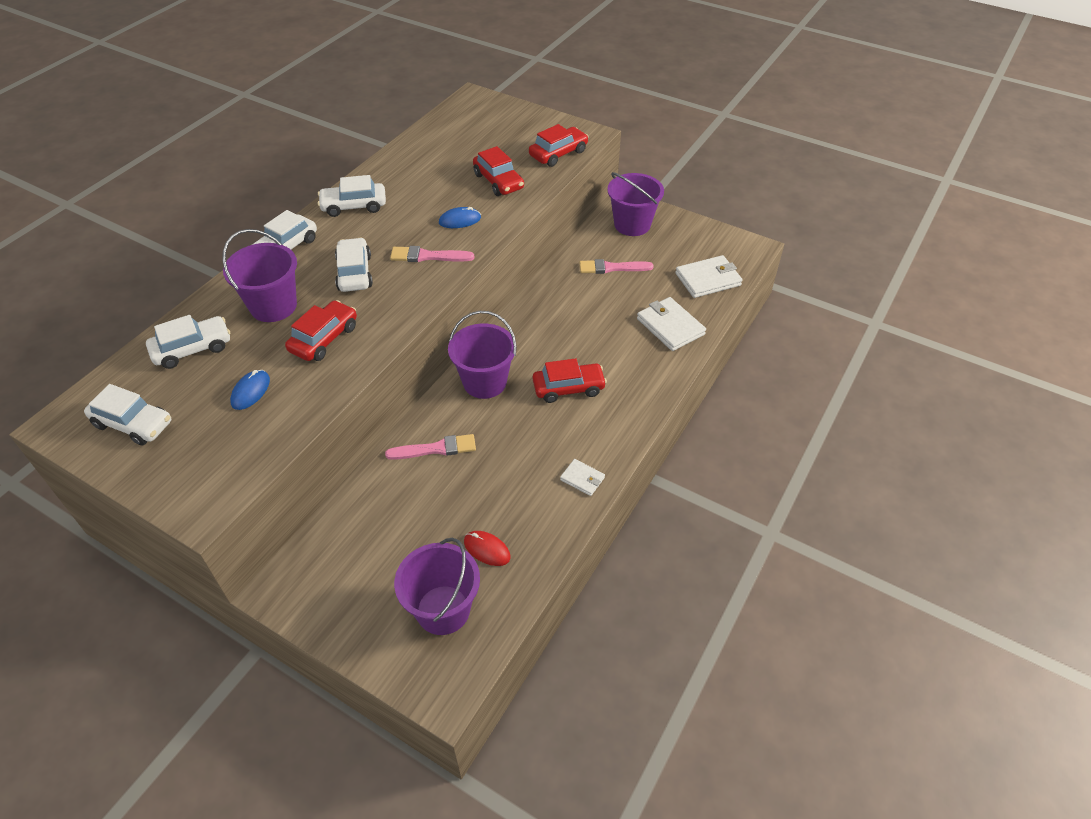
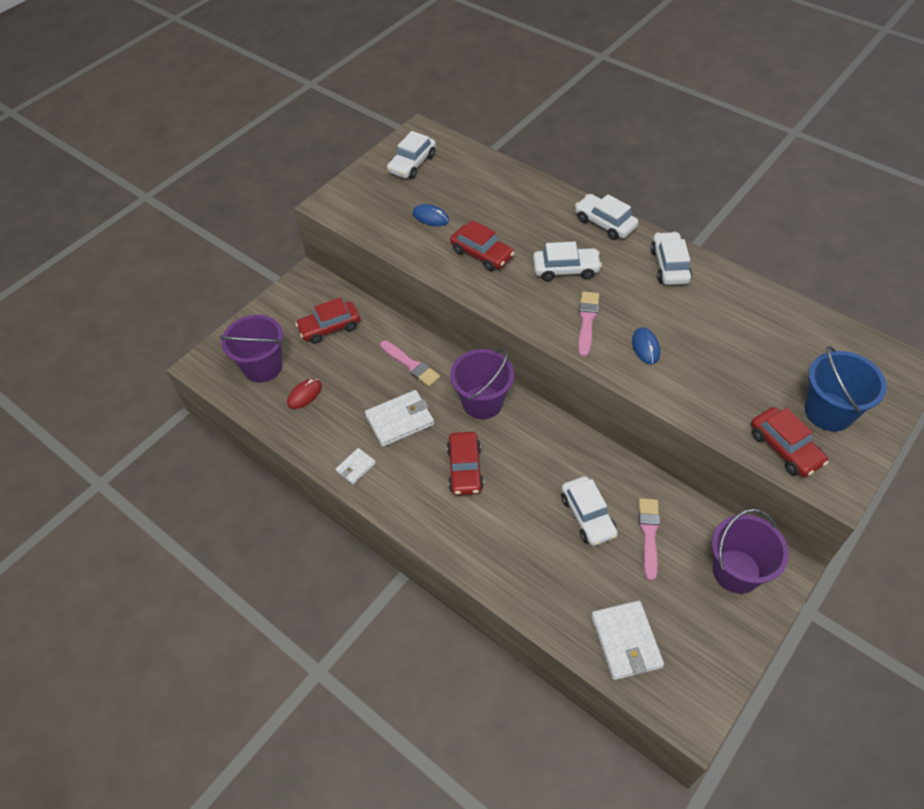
camera: 100 degrees right, 5 degrees up
(192, 349) = (482, 182): white car -> white car (588, 516)
(273, 306) = (526, 221): purple bucket -> none
(436, 449) = (411, 365): pink brush -> pink brush turned 45 degrees counterclockwise
(498, 181) = (719, 384): red car -> red car (330, 327)
(520, 133) = (828, 412): none -> blue bucket
(670, 326) = (544, 579): white wallet -> white wallet (400, 420)

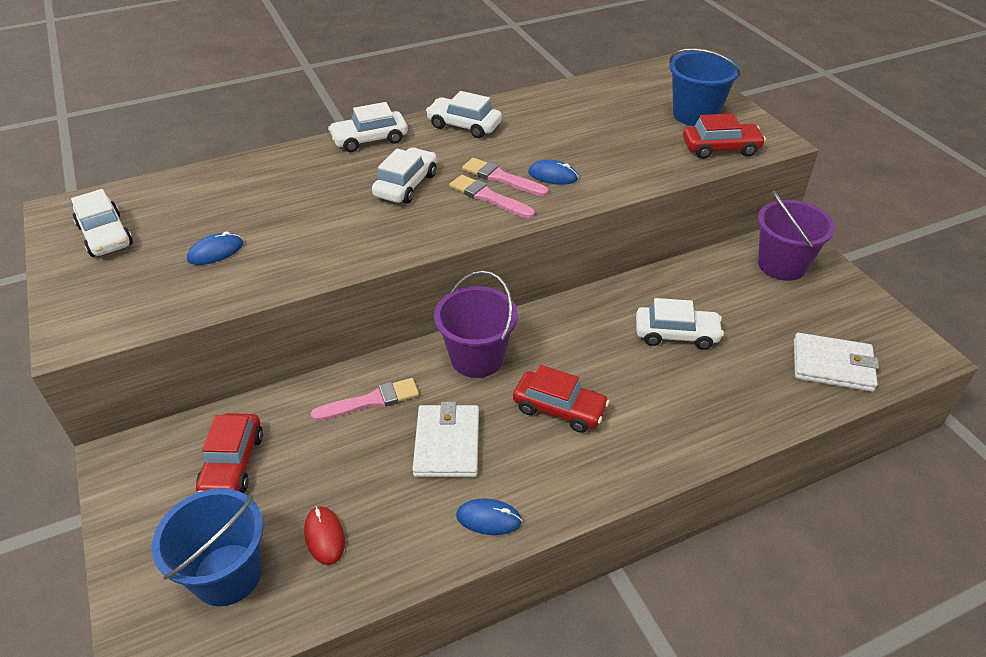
camera: 65 degrees left, 10 degrees down
(262, 366) = (227, 574): purple bucket -> blue bucket
(355, 467) = (489, 518): white wallet -> blue mouse
(482, 254) = (321, 233): red car -> none
(649, 534) = (718, 301): pink brush -> pink brush (501, 178)

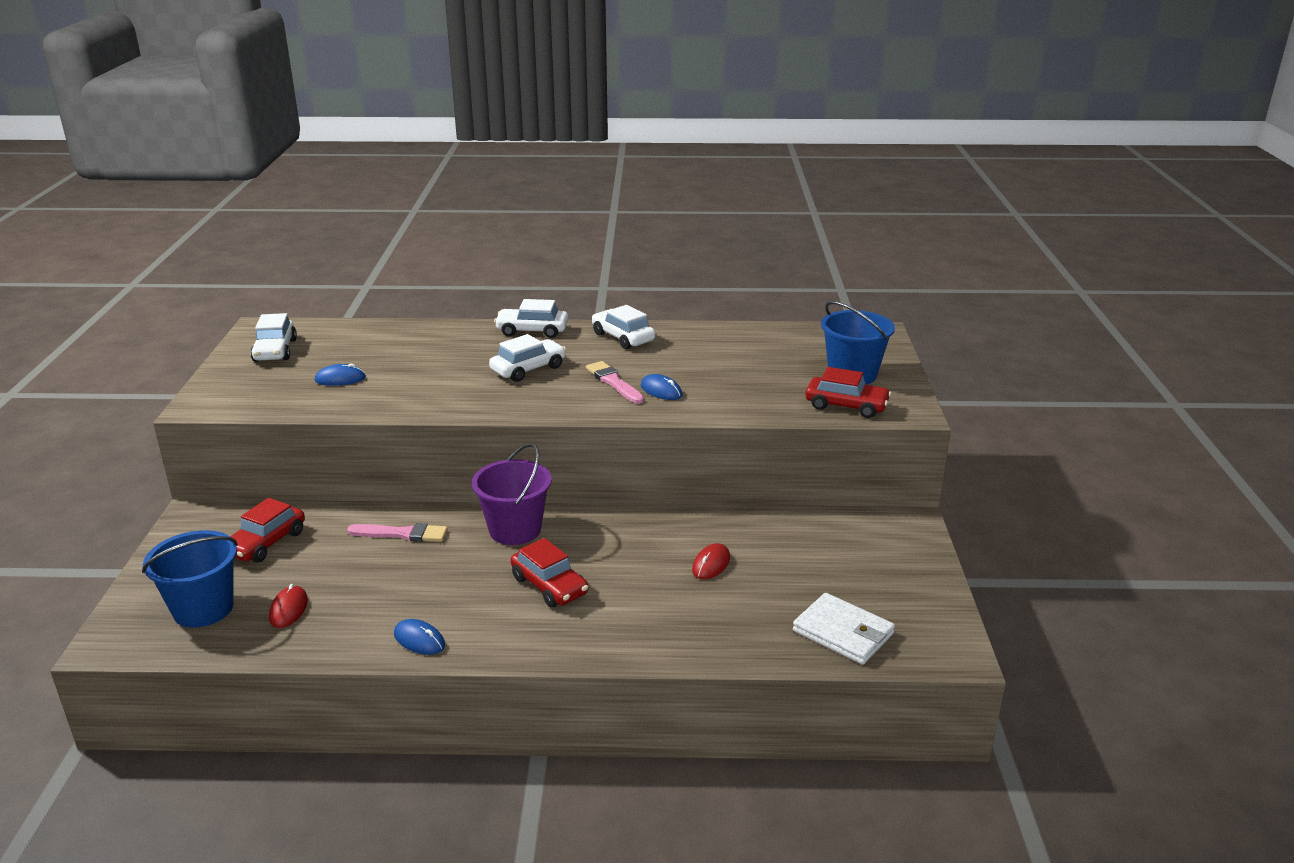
camera: 25 degrees right, 15 degrees down
(447, 444) = (434, 580): white wallet -> none
(488, 197) = (587, 393): pink brush -> none
(676, 334) = (711, 564): white car -> red mouse
(782, 265) = (877, 540): purple bucket -> none

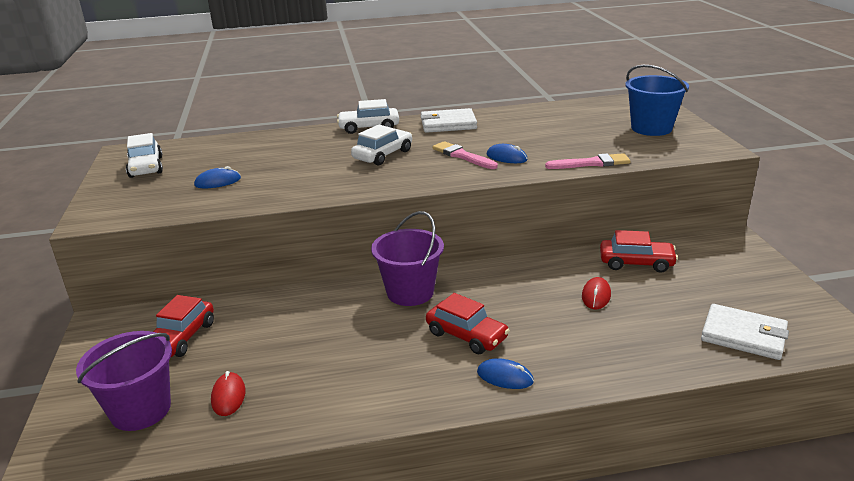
camera: 10 degrees left, 0 degrees up
(203, 609) = (141, 410): blue bucket -> purple bucket
(402, 534) = (309, 310): pink brush -> pink brush (591, 163)
(419, 640) = (370, 404): blue mouse -> blue mouse (505, 377)
(623, 337) = (448, 124): white car -> white wallet
(846, 406) = (665, 150): red car -> red car (636, 263)

